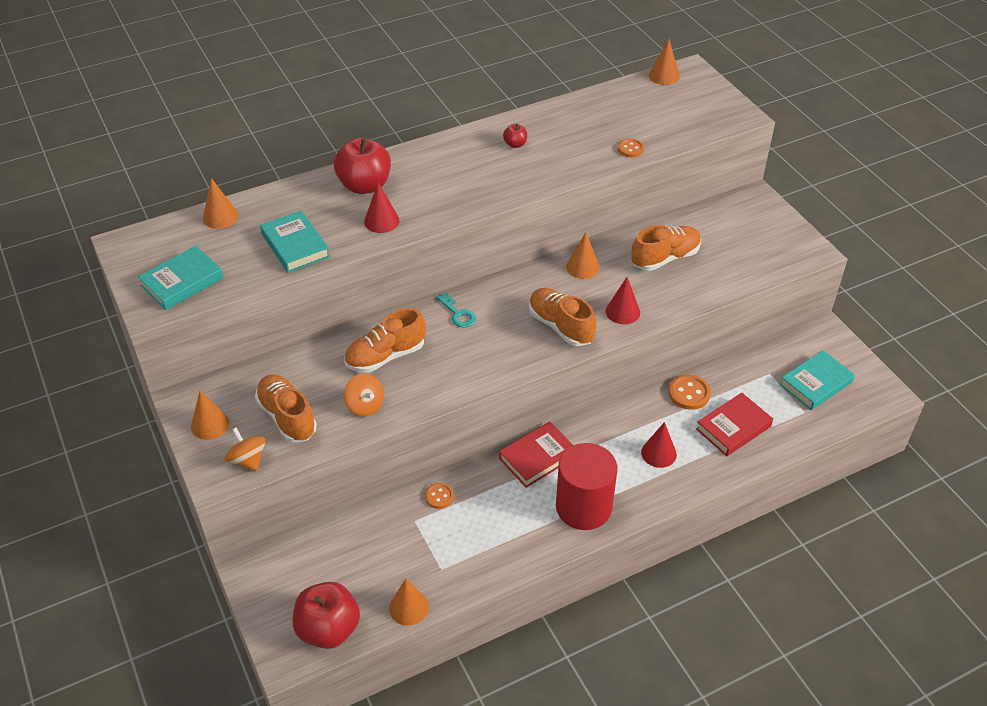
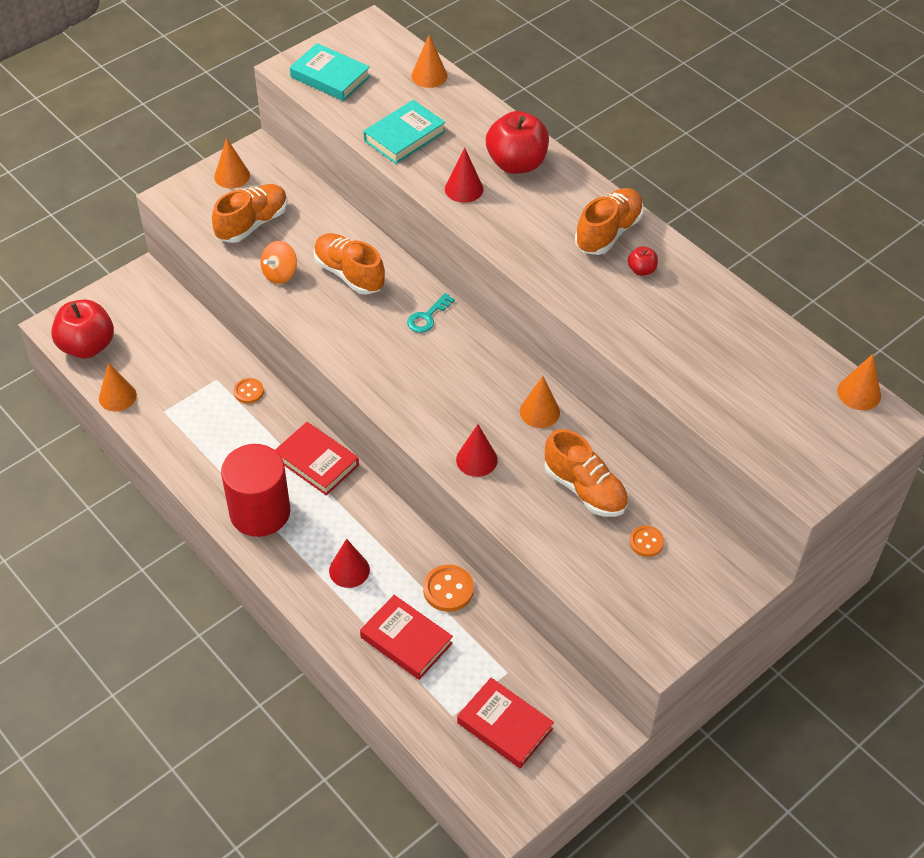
camera: 75 degrees right, 5 degrees up
(248, 460) = (196, 211): orange spinning top -> none
(560, 326) = (435, 407): orange shoe -> orange shoe (608, 233)
(630, 149) = (679, 378): orange button -> orange button (646, 542)
(816, 383) = (504, 726): turquoise book -> red book

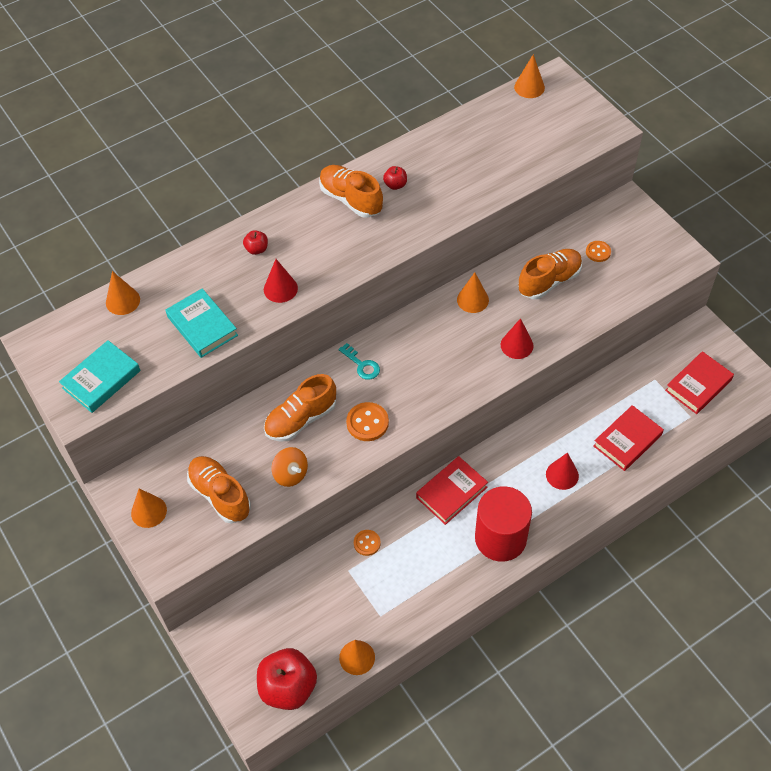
camera: 80 degrees left, 5 degrees up
(448, 589) = (582, 409): orange button -> orange button (367, 423)
(516, 163) = (257, 249): red apple -> red apple, size x0.45

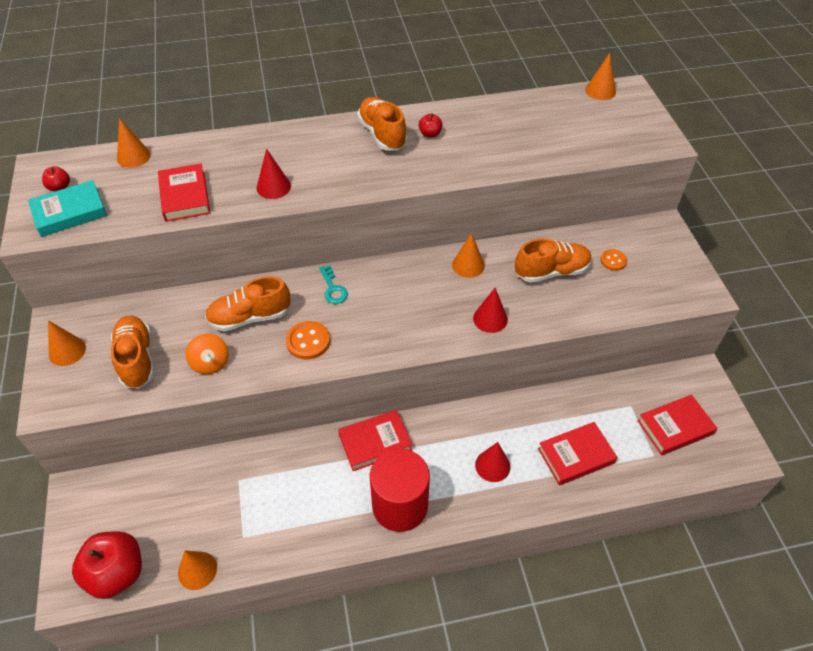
camera: 20 degrees right, 5 degrees down
(202, 326) = (185, 196): turquoise book -> red book
(257, 249) = (274, 150): red apple -> red apple (60, 187)
(367, 543) = (270, 461): orange button -> none

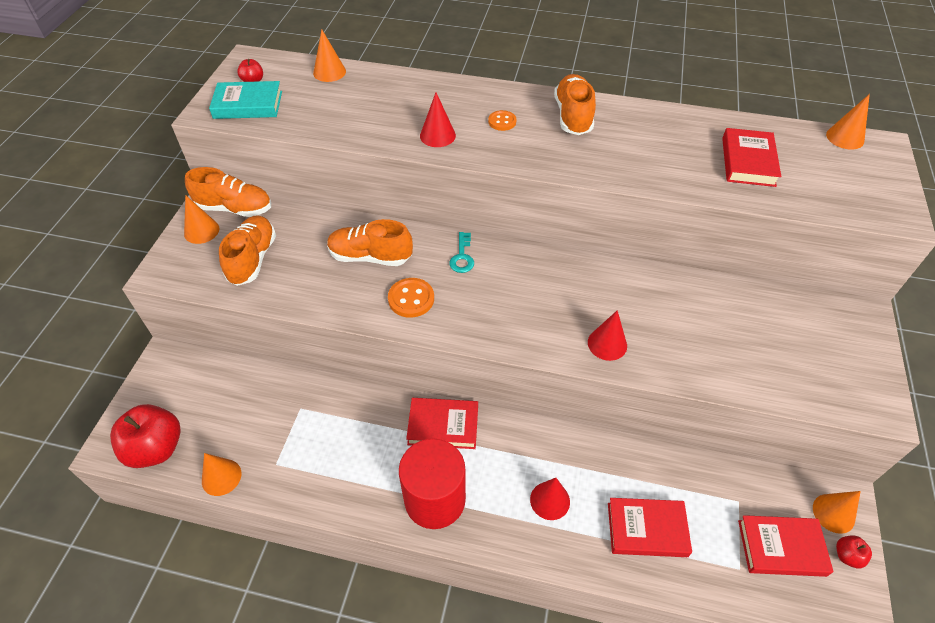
camera: 25 degrees right, 0 degrees up
(185, 196) = (352, 120): red book -> red book (748, 162)
(210, 363) = (312, 286): orange spinning top -> none
(430, 134) = (623, 130): red apple -> red apple (847, 555)
(468, 265) = (612, 280): orange cone -> orange cone (833, 513)
(551, 271) = (702, 318): orange shoe -> orange shoe (235, 208)
(613, 261) = (781, 331): orange button -> orange button (502, 122)

